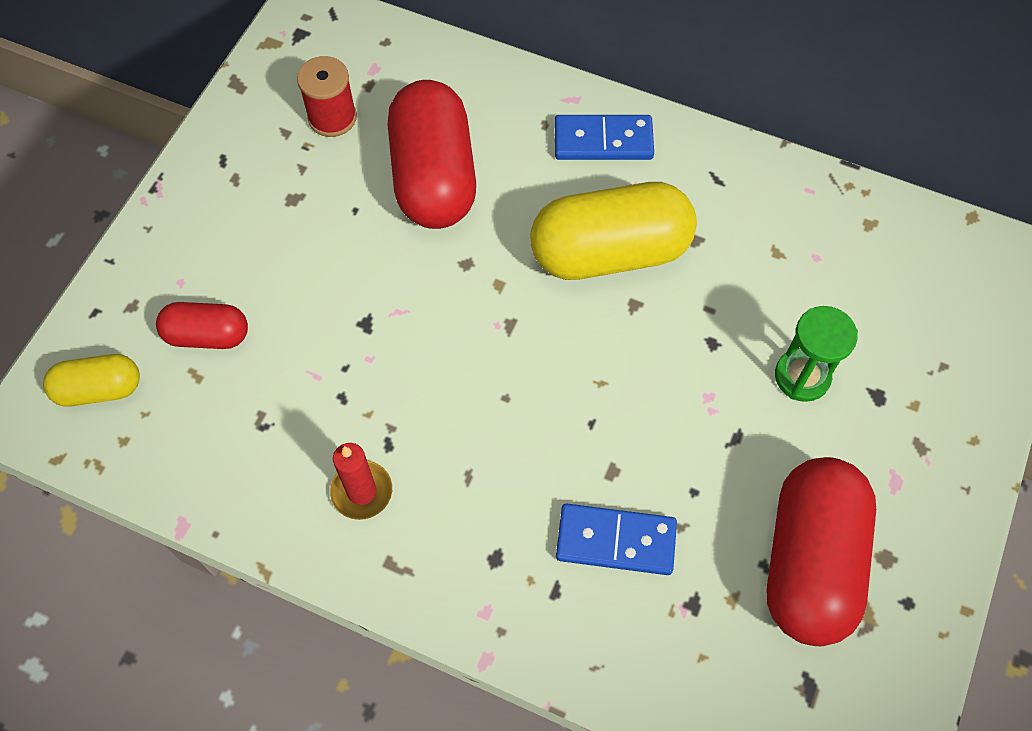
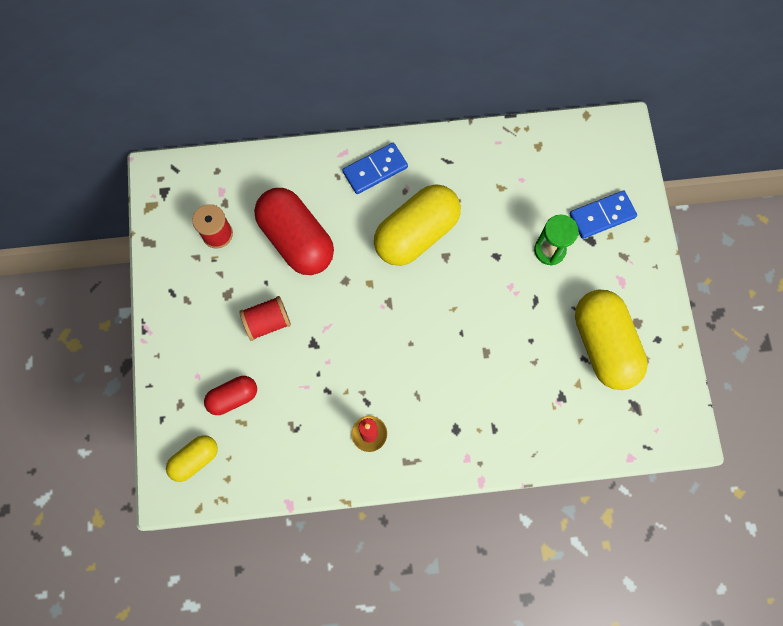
camera: 30 degrees left, 10 degrees up
(322, 262) = (267, 322): none -> red spool
(615, 541) = (508, 387): blue domino -> blue domino (602, 216)
(810, 562) = (603, 345): red capsule -> yellow capsule

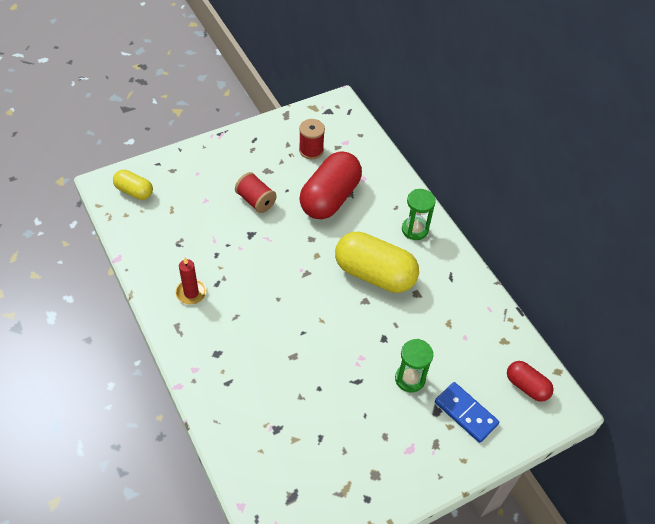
camera: 65 degrees right, 20 degrees down
(233, 397) = (189, 199): red capsule -> red capsule (526, 386)
(375, 170) = (415, 229): blue domino -> green hourglass
(603, 345) = (340, 450): yellow capsule -> none

